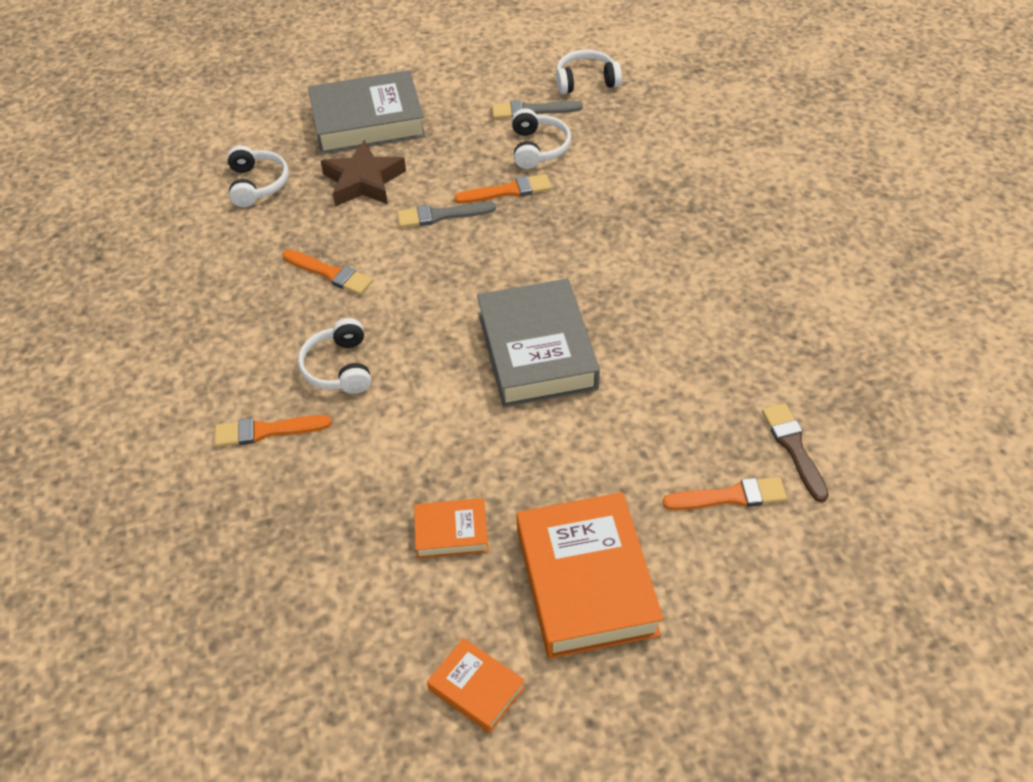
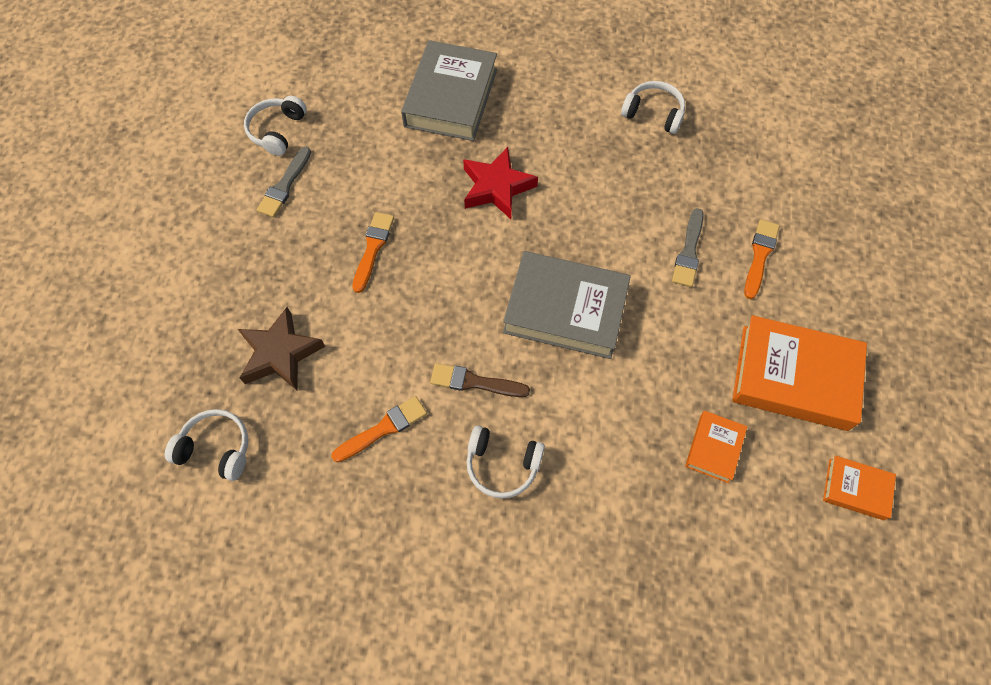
camera: 65 degrees left, 15 degrees up
(266, 431) = (543, 552): orange brush -> none
(367, 121) = (198, 317): grey book -> grey book (451, 98)
(441, 215) = (368, 310): grey brush -> grey brush (688, 251)
(476, 688) = (856, 489): orange book -> orange book turned 45 degrees clockwise
(538, 148) = (335, 203): white headphones -> white headphones (653, 113)
(643, 245) = (497, 187): none -> red star
(794, 448) = (736, 199): brown brush -> brown brush (474, 382)

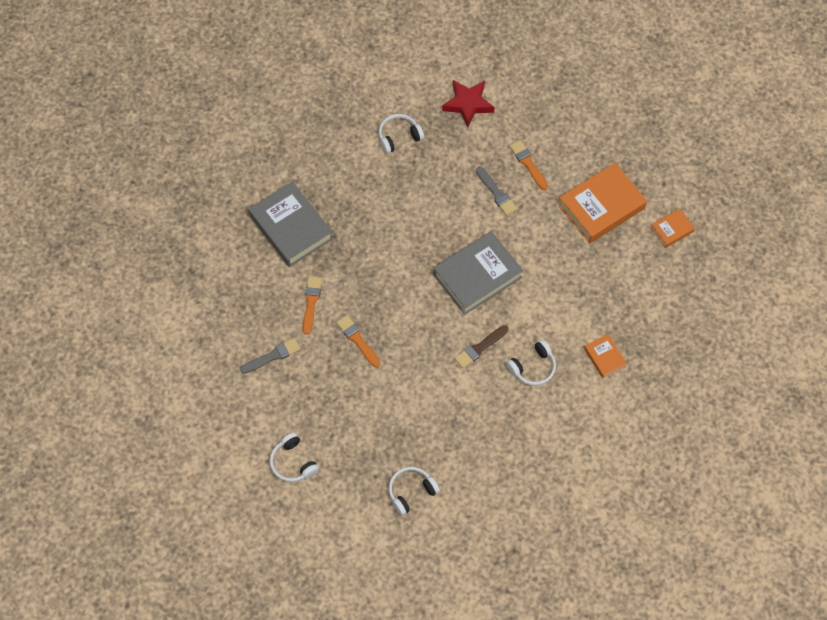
camera: 50 degrees left, 0 degrees up
(277, 131) = (228, 334): white headphones -> white headphones (293, 462)
(280, 353) = (382, 427): brown star -> none
(284, 185) = (273, 356): grey brush -> grey brush turned 90 degrees counterclockwise
(383, 428) = (468, 407): orange brush -> orange brush (311, 302)
(497, 187) = (374, 251): red star -> red star (468, 104)
(714, 448) = (604, 270): orange book -> orange book (604, 357)

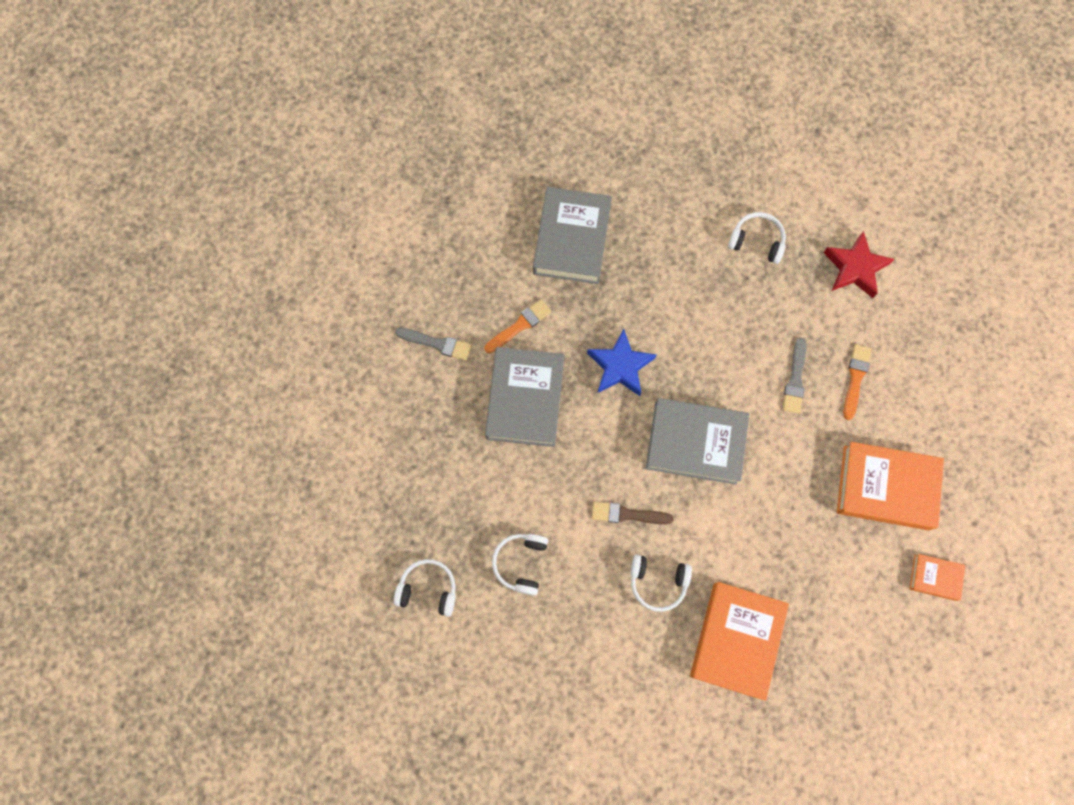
camera: 45 degrees right, 10 degrees up
(293, 462) = (356, 459): white headphones -> white headphones (521, 563)
(357, 339) = (525, 399): orange brush -> grey book
(392, 273) = (620, 366): none -> blue star
(604, 357) = (736, 640): orange book -> orange book, size x2.02

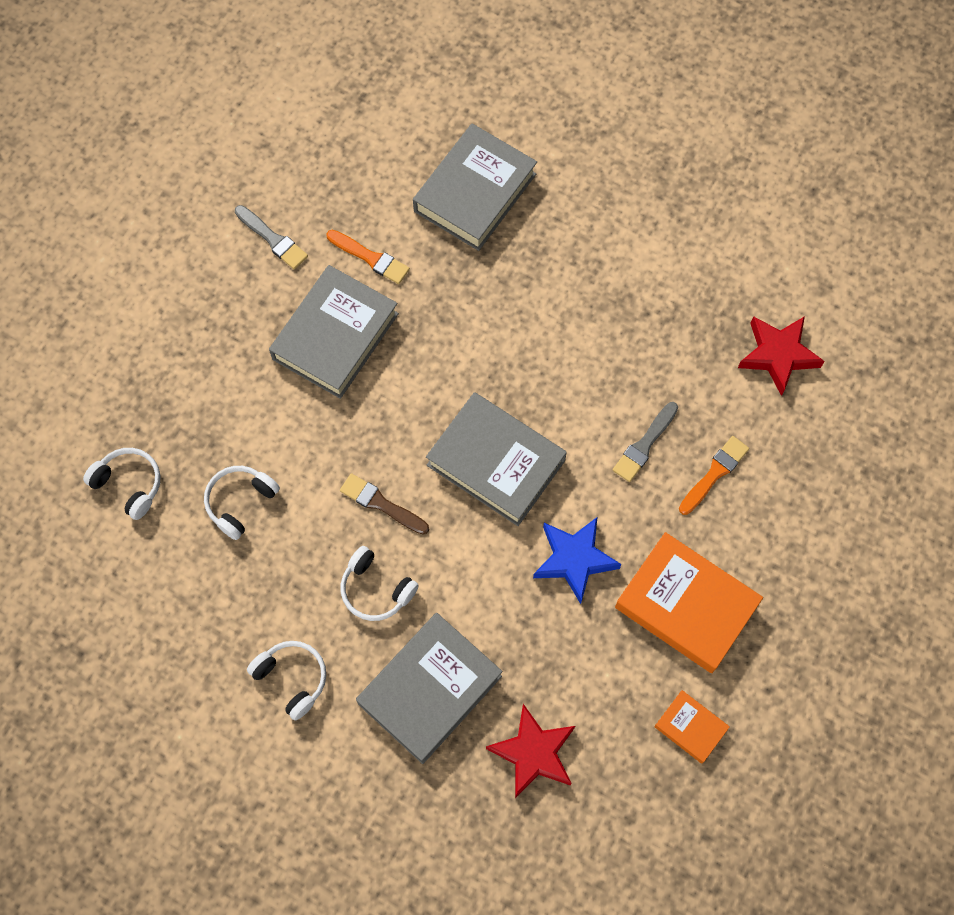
camera: 25 degrees right, 5 degrees down
(520, 325) = (370, 258): orange brush -> orange brush turned 45 degrees clockwise
(620, 366) = (456, 346): blue star -> blue star (574, 559)
(736, 640) = (429, 690): orange book -> grey book
(756, 241) = (680, 280): white headphones -> white headphones (292, 679)
(835, 651) = (533, 753): none -> red star

